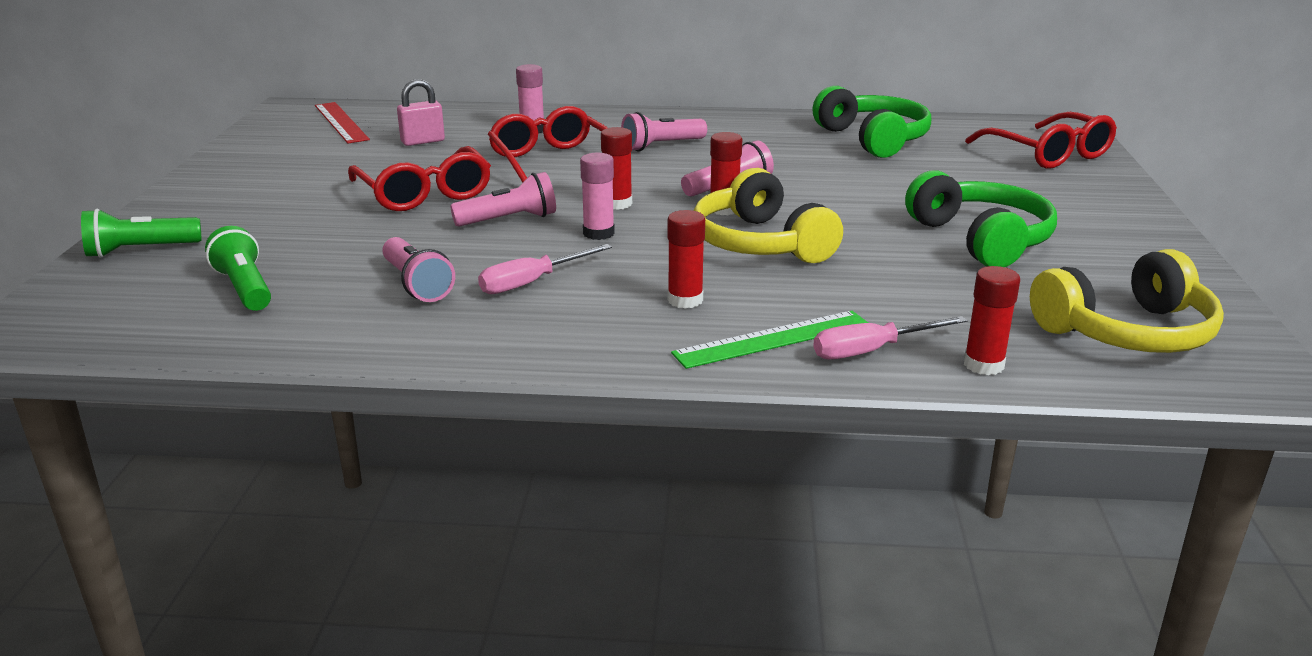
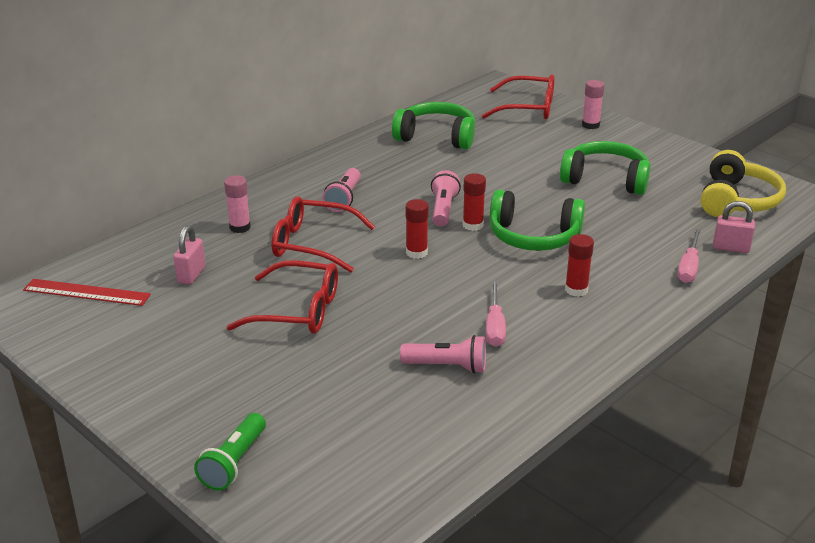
camera: 50 degrees left, 5 degrees up
(245, 288) = (368, 434): green flashlight -> none
(509, 220) = (390, 297): pink flashlight -> none
(598, 233) = (453, 277): pink glue stick -> pink glue stick (590, 125)
(760, 243) = (533, 236): yellow headphones -> green headphones
(772, 339) = (649, 286): green ruler -> none
(983, 365) = (731, 248): red glue stick -> pink padlock

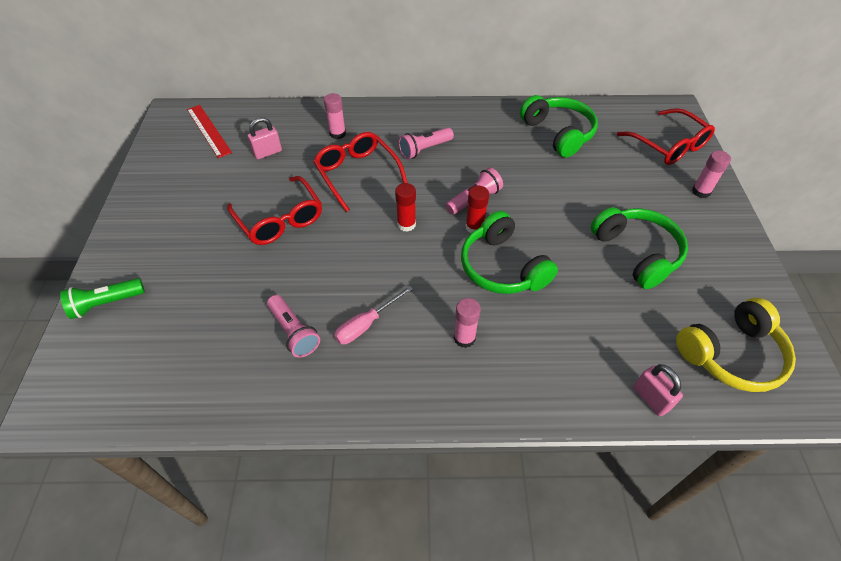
camera: 45 degrees right, 20 degrees up
(576, 290) = (464, 338): red glue stick -> pink glue stick
(688, 267) = (583, 388): pink screwdriver -> none

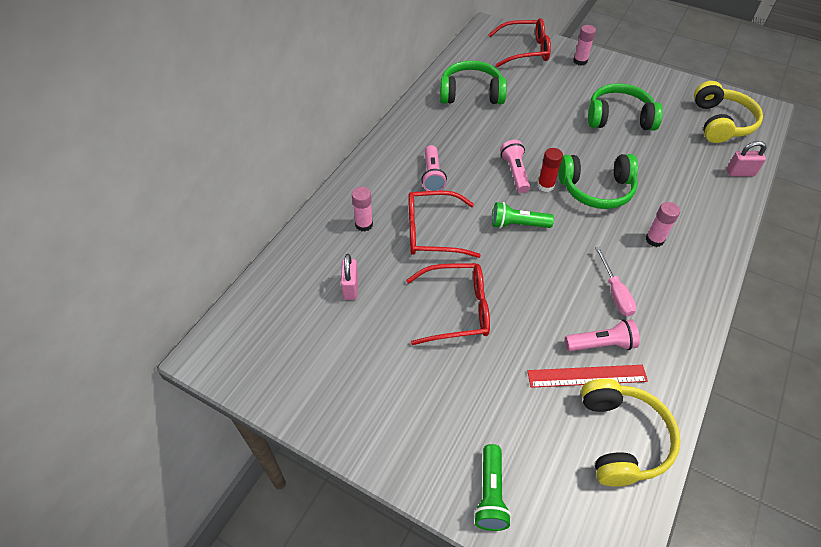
camera: 60 degrees left, 0 degrees up
(191, 379) = (621, 438): none -> yellow headphones
(208, 130) = (271, 327): red ruler -> red ruler (587, 376)
(406, 224) = (518, 224): red glue stick -> green flashlight

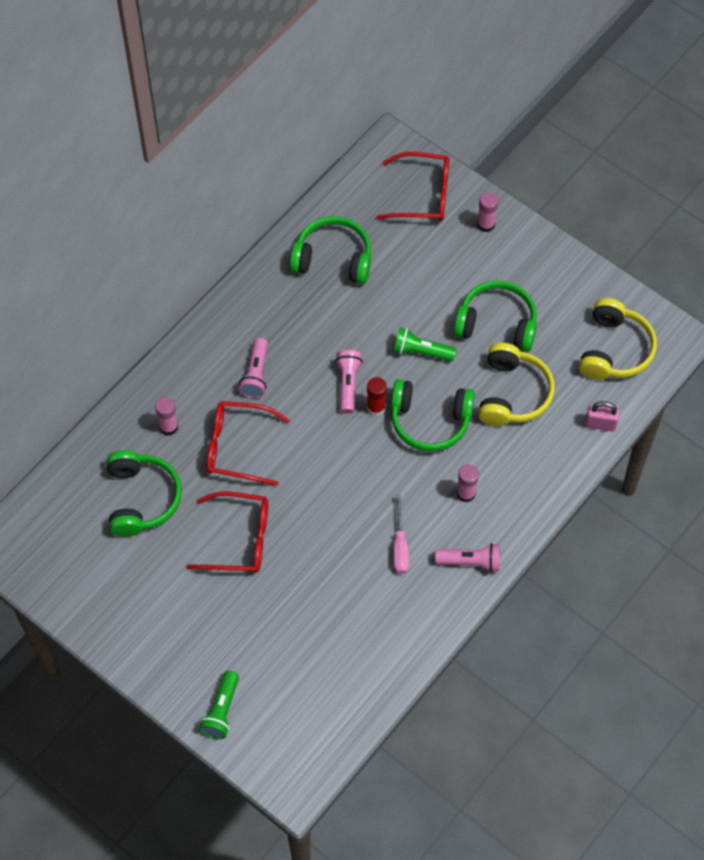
camera: 10 degrees right, 10 degrees up
(350, 287) = (141, 499): pink padlock -> green headphones
(518, 224) = (329, 452): green flashlight -> green flashlight (421, 351)
(587, 376) = (340, 625): red ruler -> none
(601, 344) = (365, 597): pink flashlight -> pink flashlight (470, 562)
(621, 438) = (349, 685): yellow headphones -> yellow headphones (512, 393)

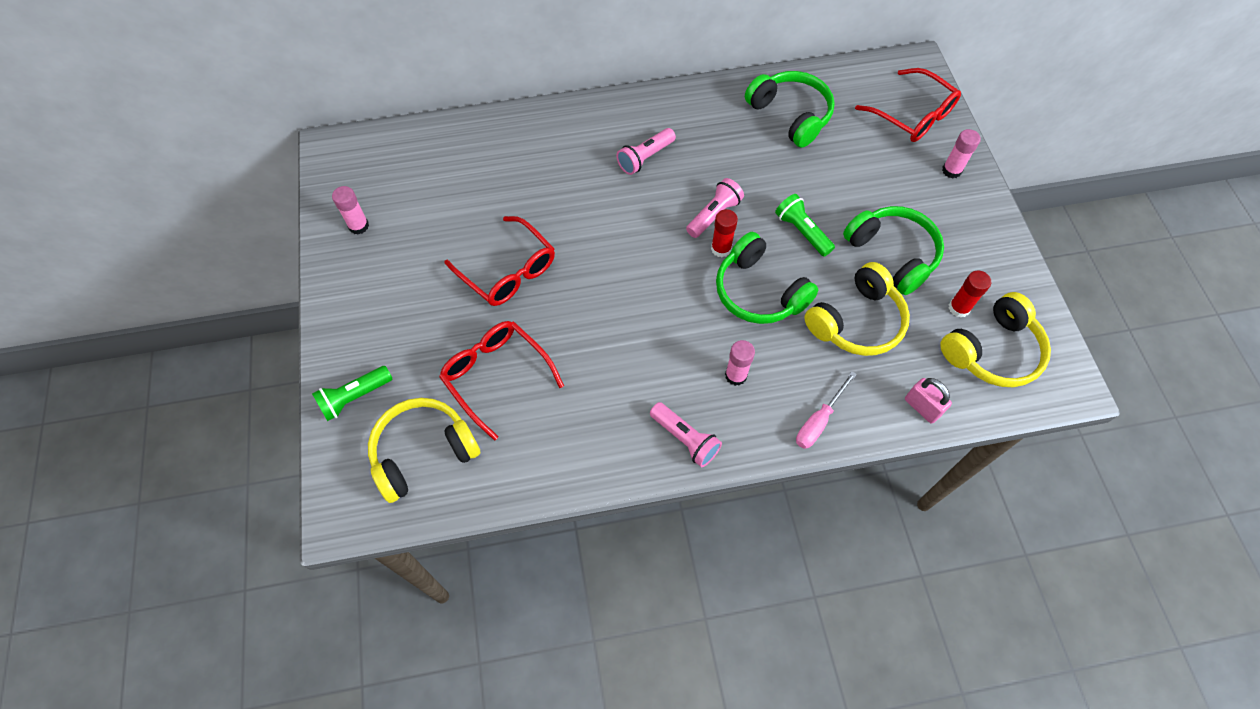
camera: 40 degrees right, 0 degrees up
(141, 499) = (466, 187): green headphones -> none
(168, 427) = (540, 150): pink glue stick -> pink glue stick (358, 226)
(238, 447) = (577, 201): red glasses -> red glasses (496, 376)
(307, 707) = (423, 452): none -> yellow headphones
(400, 546) = (634, 376): pink screwdriver -> pink screwdriver (819, 421)
(570, 333) = (959, 308): none -> red glue stick

